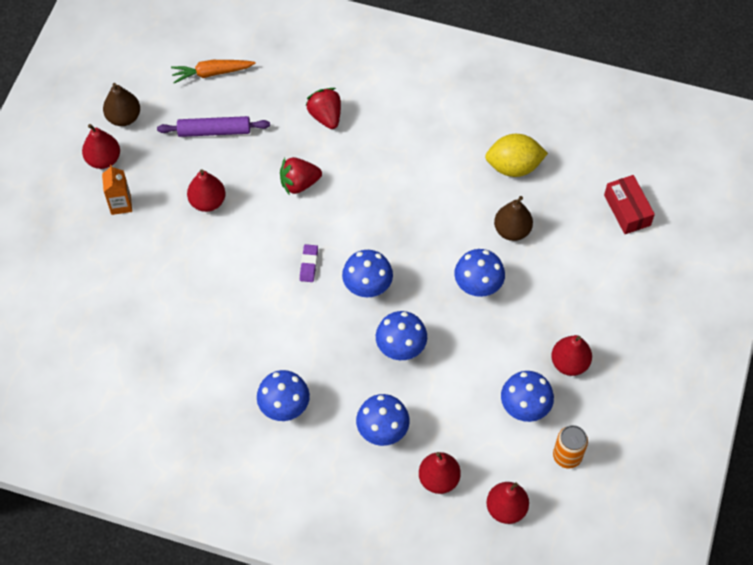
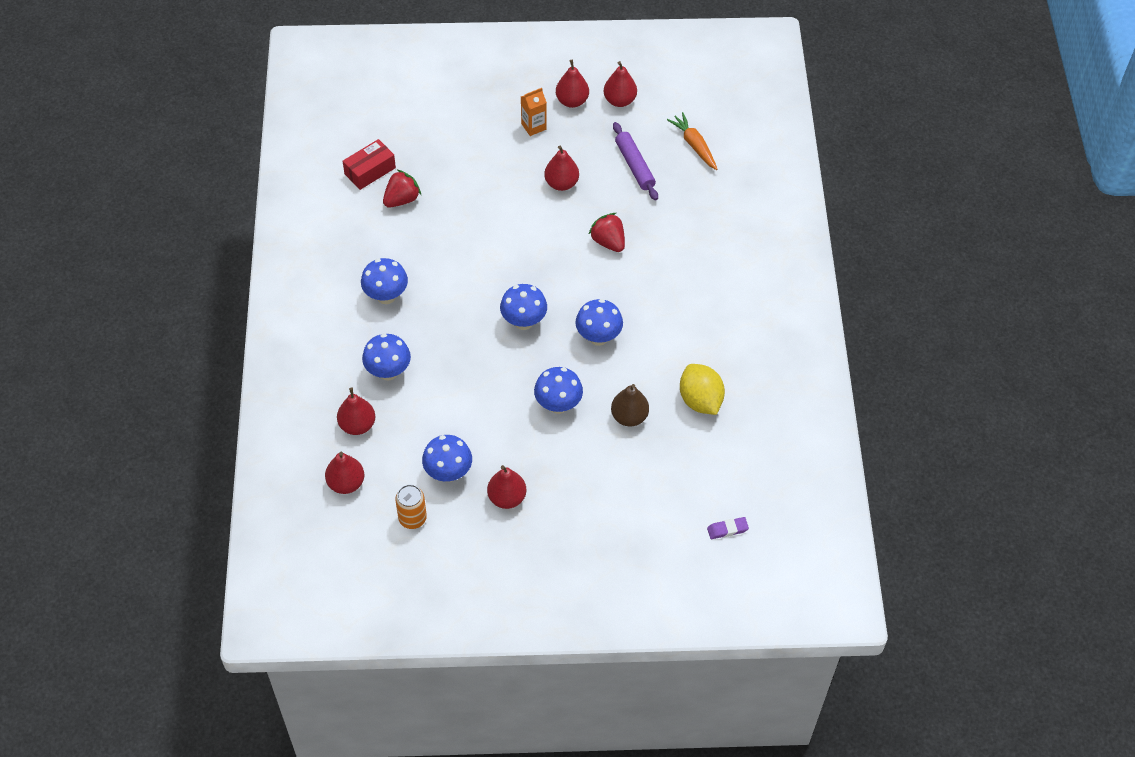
camera: 70 degrees right, 5 degrees down
(124, 117) = (619, 100): brown pear -> red pear
(308, 264) = (529, 272): purple eraser -> purple eraser (727, 529)
(325, 116) = (688, 240): red strawberry -> red strawberry (402, 199)
(401, 348) = (472, 363): blue mushroom -> blue mushroom (598, 337)
(627, 210) = (693, 507): red box -> red box (370, 171)

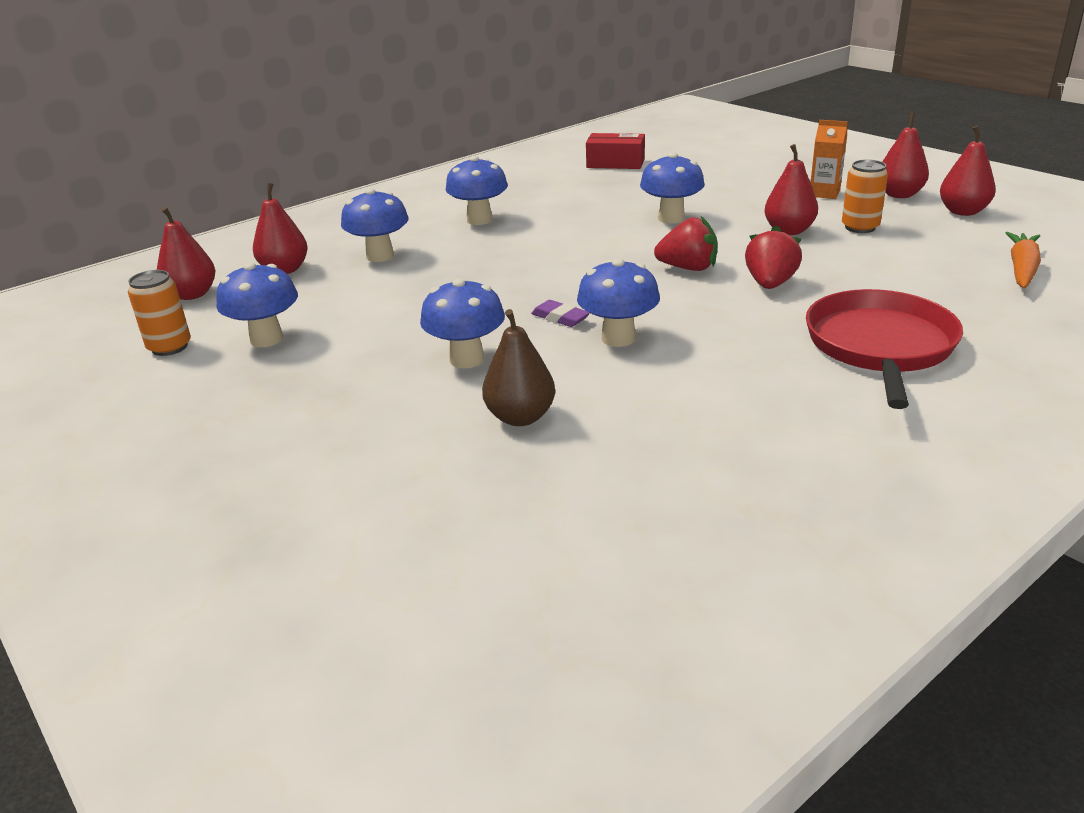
camera: 55 degrees right, 25 degrees down
(402, 199) = (609, 183): red strawberry -> red strawberry (688, 268)
(507, 498) = (263, 390): red pear -> none
(523, 322) = (562, 289): blue mushroom -> blue mushroom (671, 218)
(590, 154) = (860, 227): none -> orange can
(634, 165) = (905, 252): purple rolling pin -> none
(700, 257) = (880, 346): none -> red pan
(700, 400) = (641, 463): yellow lemon -> none
(727, 529) = (402, 631): purple eraser -> purple eraser (560, 318)

